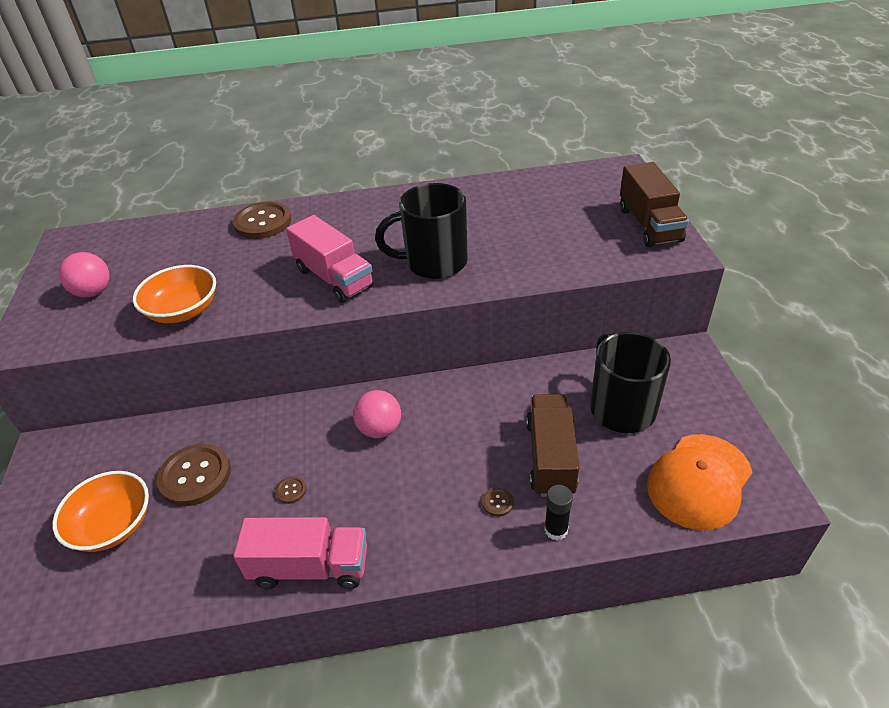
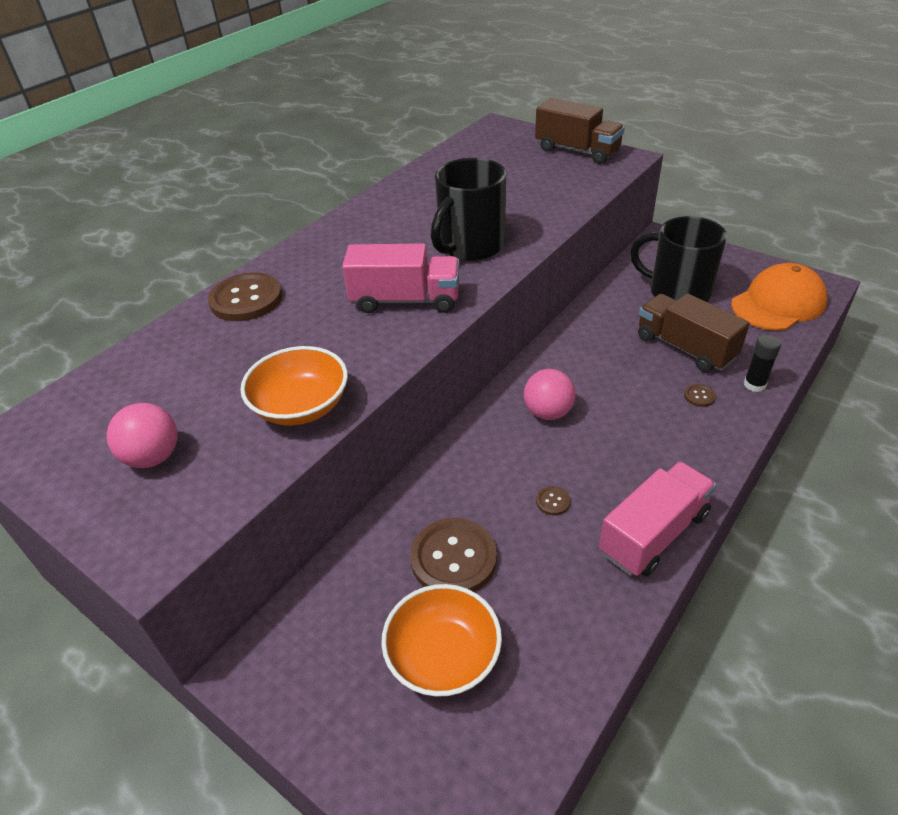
camera: 45 degrees left, 0 degrees up
(699, 481) = (778, 303): orange cap -> orange cap turned 120 degrees counterclockwise

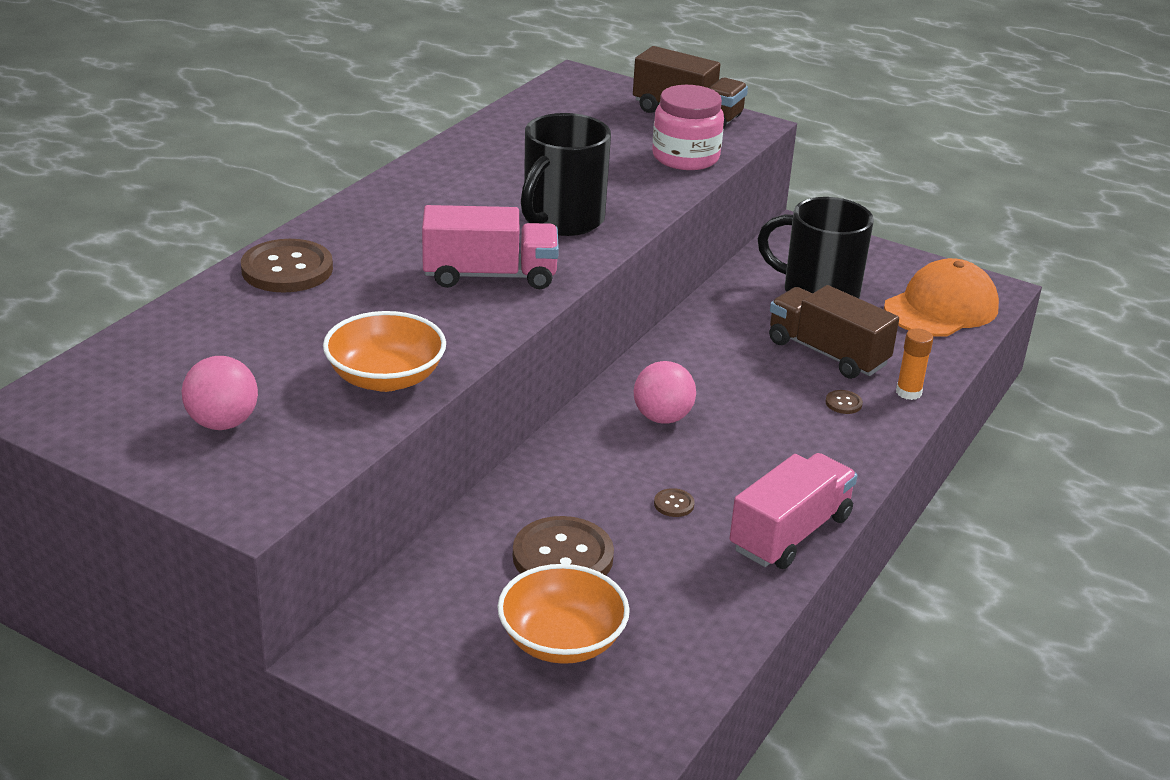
camera: 10 degrees left, 10 degrees down
(573, 187) = (685, 157): none -> pink jar
(754, 384) = (908, 392): black glue stick -> orange glue stick

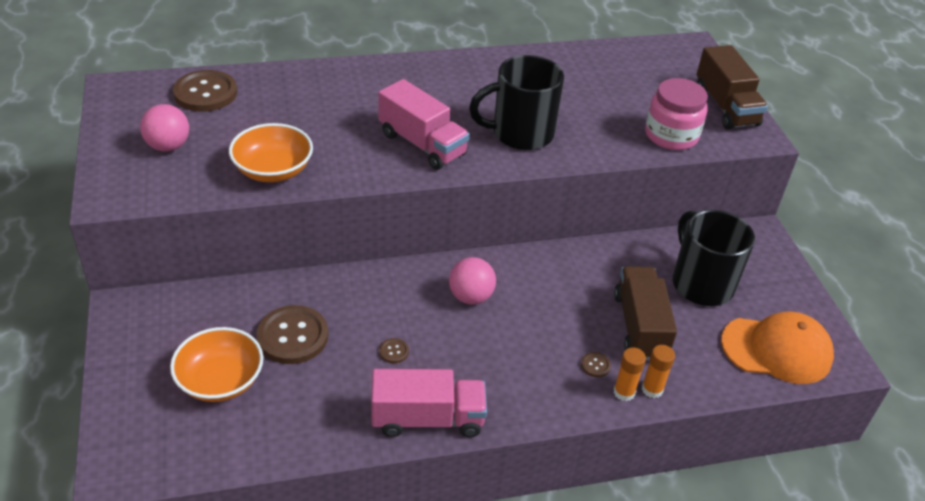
camera: 45 degrees right, 10 degrees up
(287, 269) = (331, 81): brown button -> brown button (205, 93)
(894, 408) = (624, 392): none -> orange glue stick

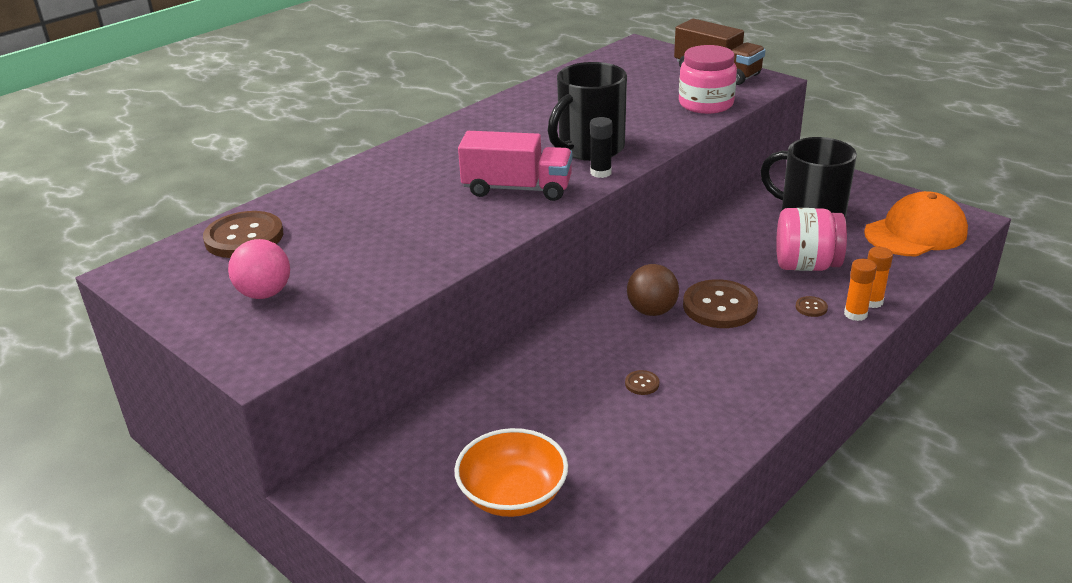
camera: 30 degrees left, 10 degrees down
(273, 170) = (404, 265): orange bowl -> none
(293, 336) = (535, 421): brown button -> brown button (720, 306)
(427, 419) = (737, 416): pink truck -> none
(471, 297) = (652, 311): pink ball -> brown ball
(500, 161) = (600, 173): none -> black glue stick
(639, 326) = (806, 265): brown truck -> pink jar

